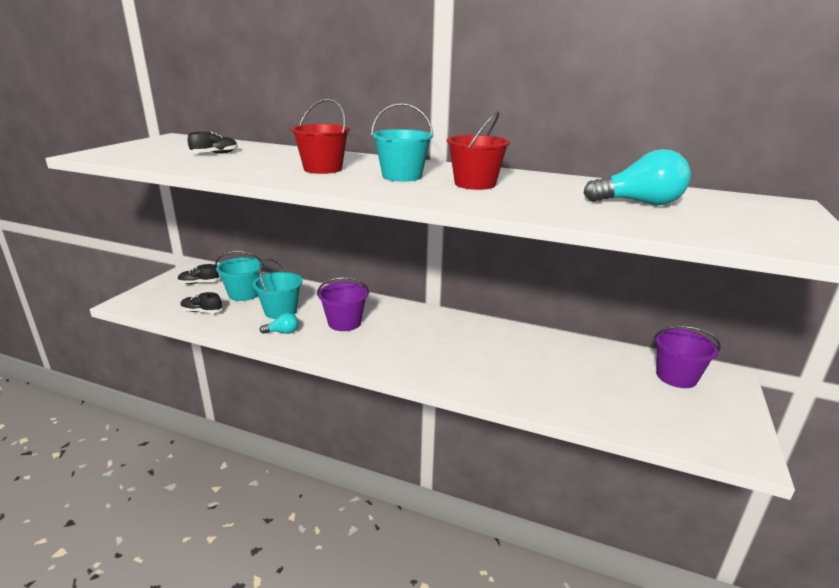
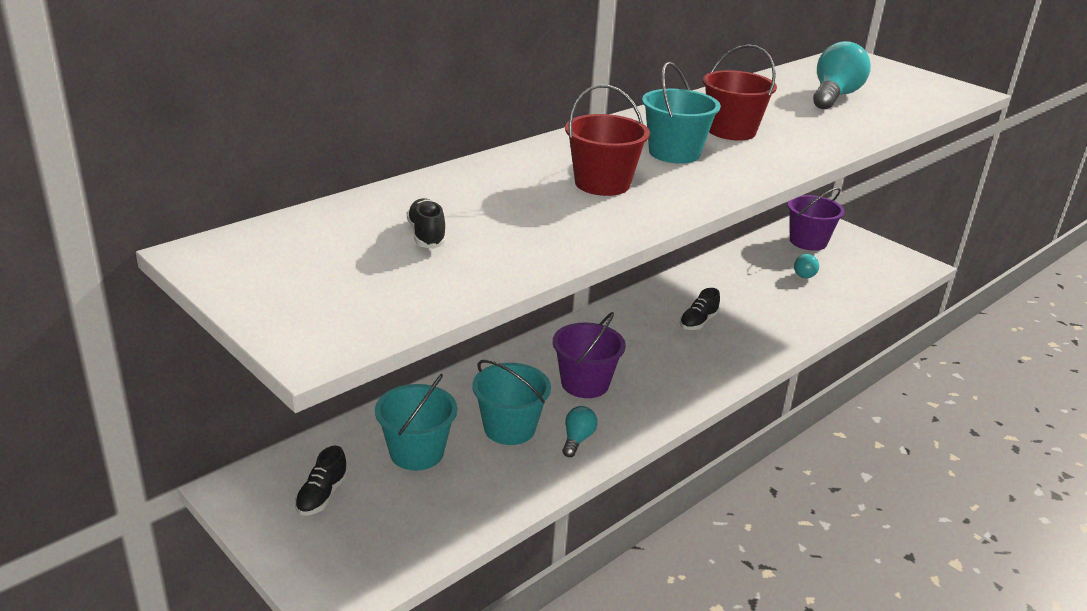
camera: 65 degrees left, 5 degrees up
(202, 311) = (449, 506): black shoe -> black shoe (698, 322)
(612, 384) = (806, 274): none -> turquoise light bulb

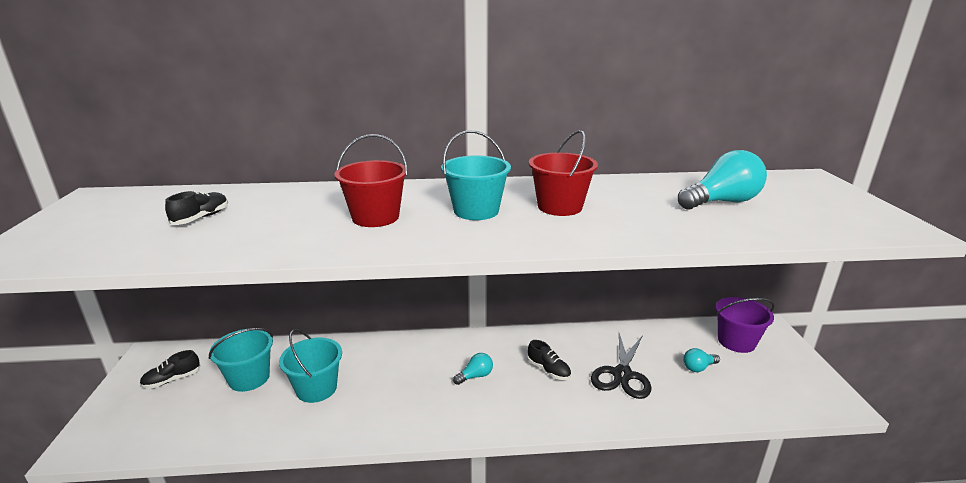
camera: 40 degrees right, 5 degrees down
(577, 439) = (342, 418): turquoise light bulb -> turquoise light bulb (475, 376)
(585, 383) = (404, 380): purple bucket -> none
(698, 322) = (548, 370): black shoe -> black shoe turned 120 degrees counterclockwise
(759, 302) = (622, 374): none -> black scissors

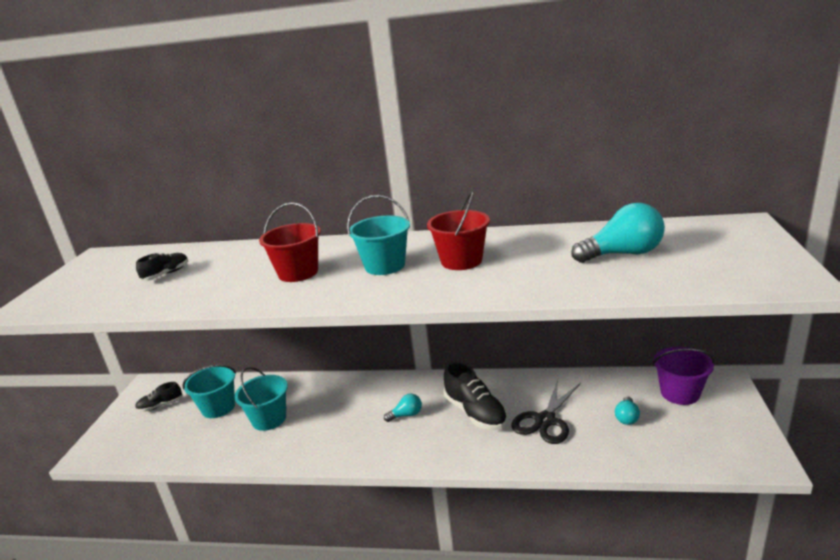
camera: 15 degrees right, 0 degrees up
(548, 370) = (475, 413): black shoe -> black shoe, size x1.74
(698, 367) = (627, 417): turquoise light bulb -> turquoise light bulb turned 60 degrees counterclockwise

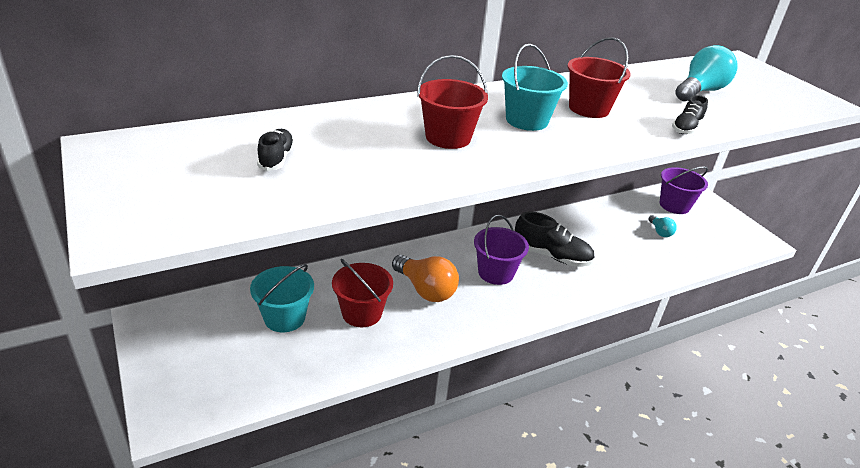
camera: 40 degrees left, 10 degrees up
(160, 405) = (201, 336): black shoe -> black shoe (686, 128)
(269, 419) = (362, 313): turquoise bucket -> red bucket
(333, 413) = (425, 289): none -> orange light bulb
(406, 415) = (496, 273): turquoise light bulb -> purple bucket
(545, 420) = (609, 248): black scissors -> none

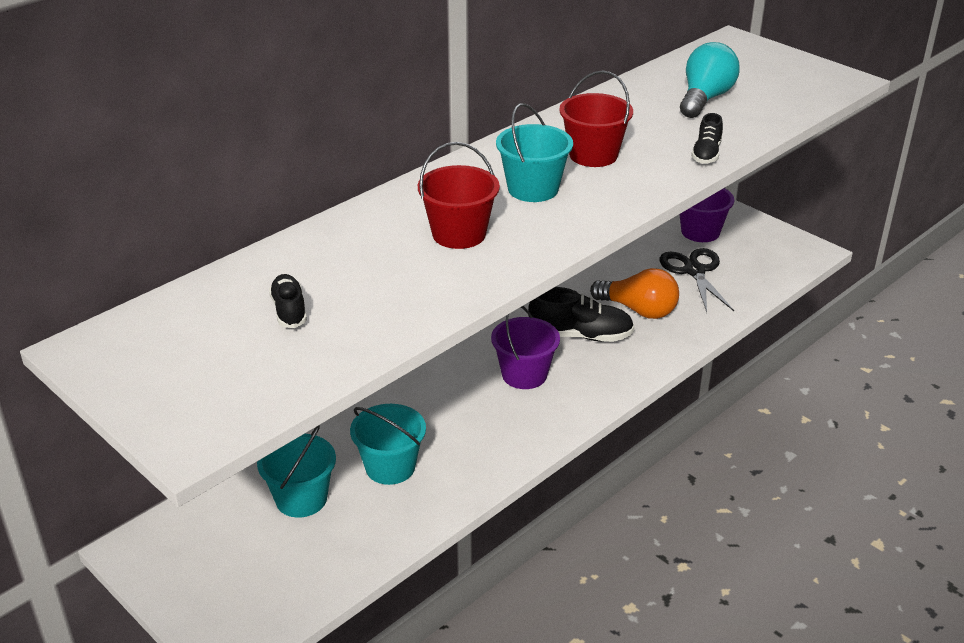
camera: 15 degrees left, 0 degrees up
(362, 313) = (390, 467): red bucket -> turquoise bucket
(425, 289) = (451, 418): orange light bulb -> orange light bulb (638, 310)
(660, 232) = (694, 271): turquoise light bulb -> black scissors

